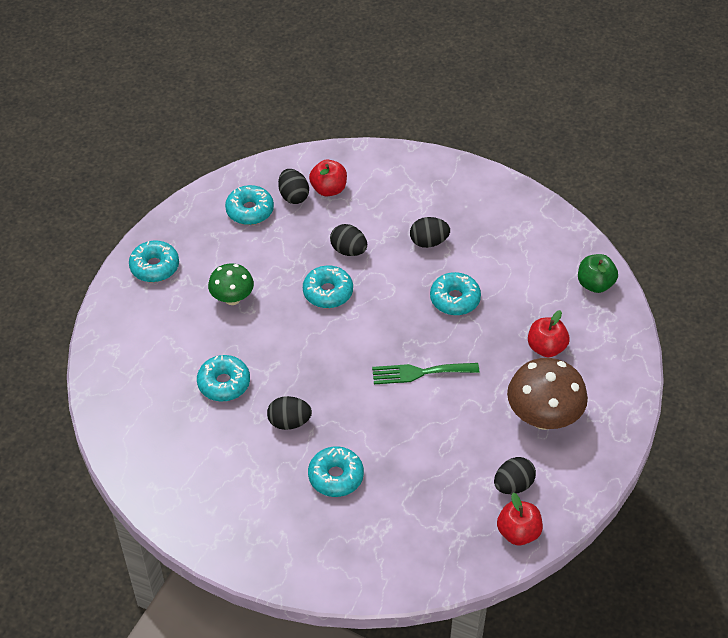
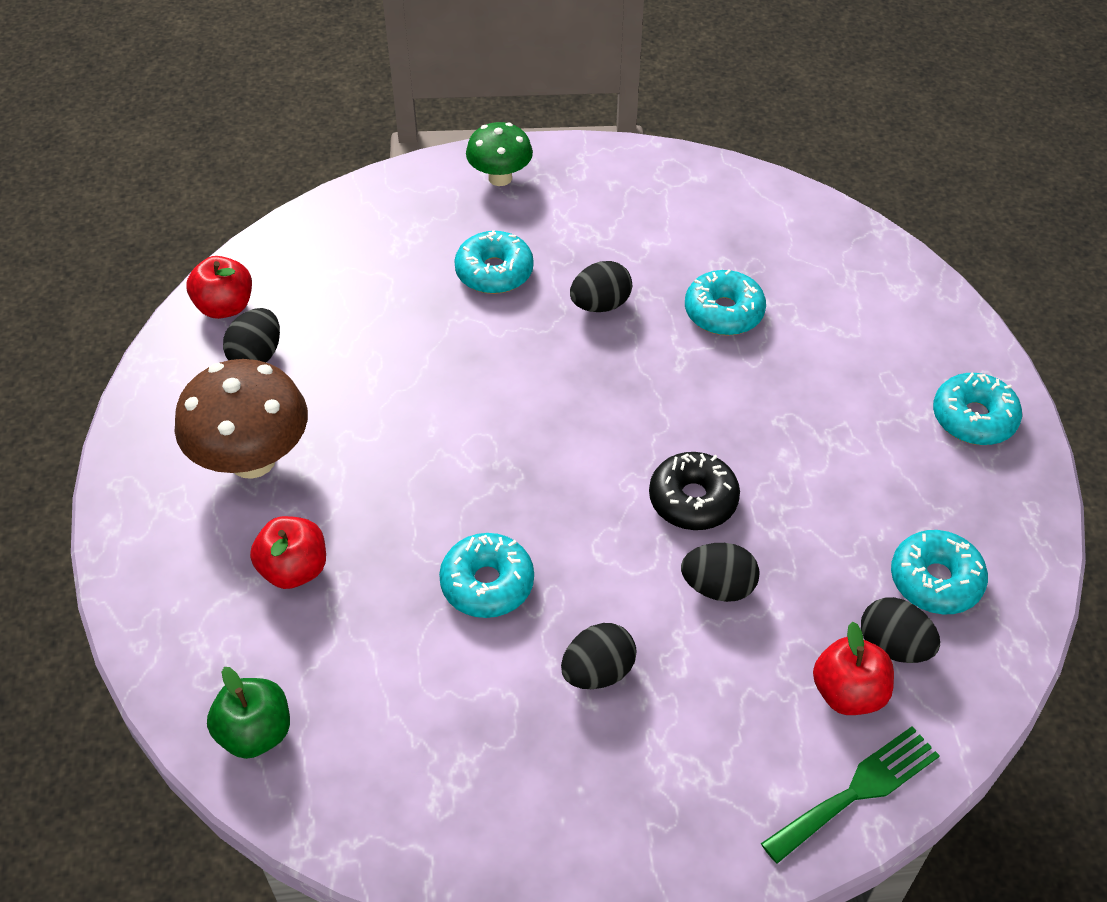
camera: 150 degrees right, 0 degrees up
(232, 298) = (820, 424): green mushroom -> green mushroom (500, 178)
(328, 292) = (693, 500): turquoise donut -> black donut
(419, 372) = (470, 442): green fork -> green fork (857, 791)

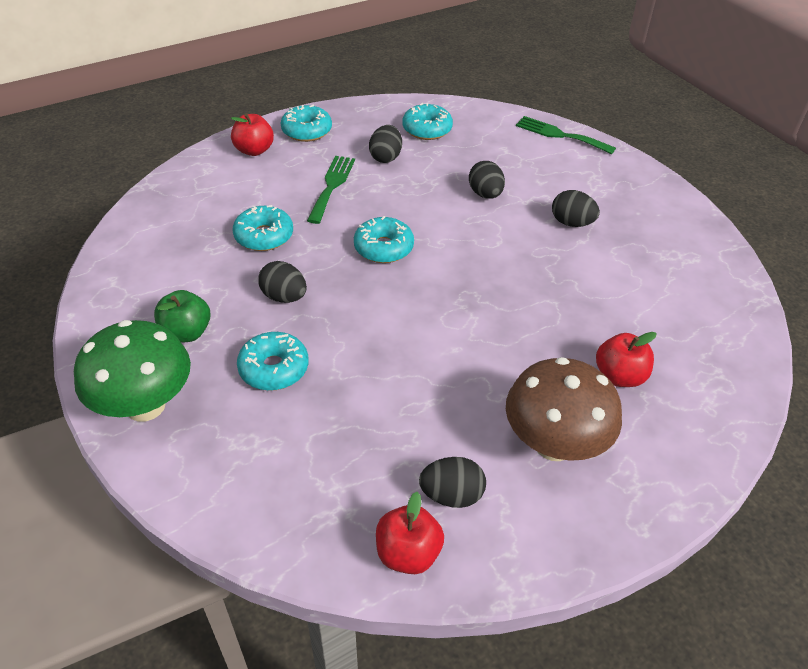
camera: 115 degrees left, 5 degrees down
(255, 733) = (732, 346): green apple -> green apple (186, 333)
(487, 583) = (554, 281): turquoise donut -> turquoise donut (383, 248)
(500, 178) = (145, 405): green mushroom -> green mushroom, size x1.63
(693, 500) = (432, 215): black donut -> none
(810, 408) = (332, 186): none -> green fork
(848, 693) = (513, 144): red apple -> red apple (254, 150)
(893, 646) = (476, 136): black egg -> black egg (386, 157)

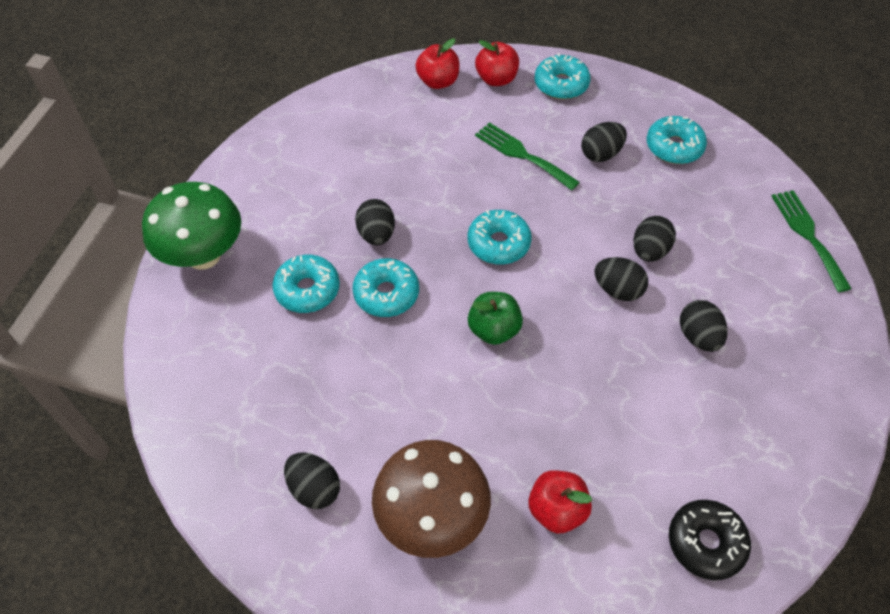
camera: 45 degrees right, 10 degrees up
(186, 333) = (282, 216): green apple -> green apple (494, 330)
(264, 236) = (418, 169): turquoise donut -> turquoise donut (386, 294)
(332, 186) = (522, 154): green fork -> green fork turned 105 degrees counterclockwise
(408, 553) = (241, 503): red apple -> red apple (438, 81)
(494, 227) = (617, 290): none -> black egg
(714, 328) = (706, 543): none -> black donut

